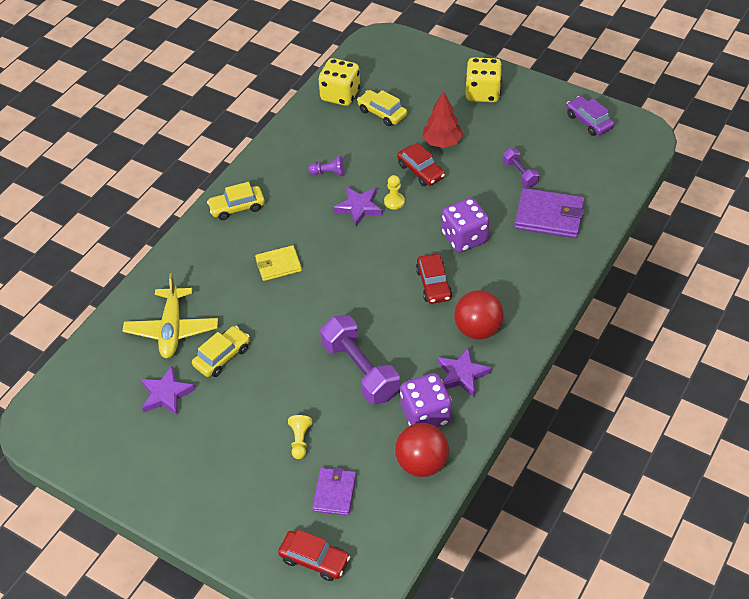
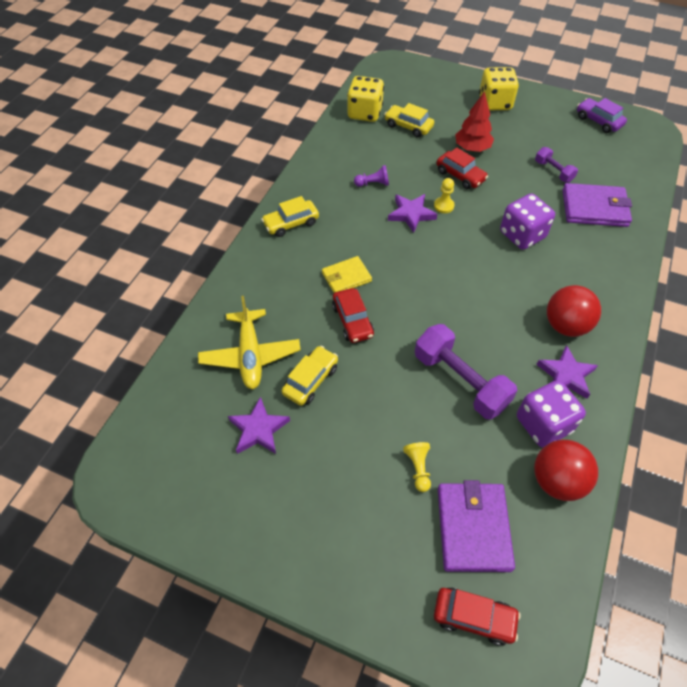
camera: 10 degrees left, 5 degrees up
(334, 493) = (473, 528): purple wallet -> purple wallet, size x1.60
(433, 284) = (507, 283): red car -> red car (352, 321)

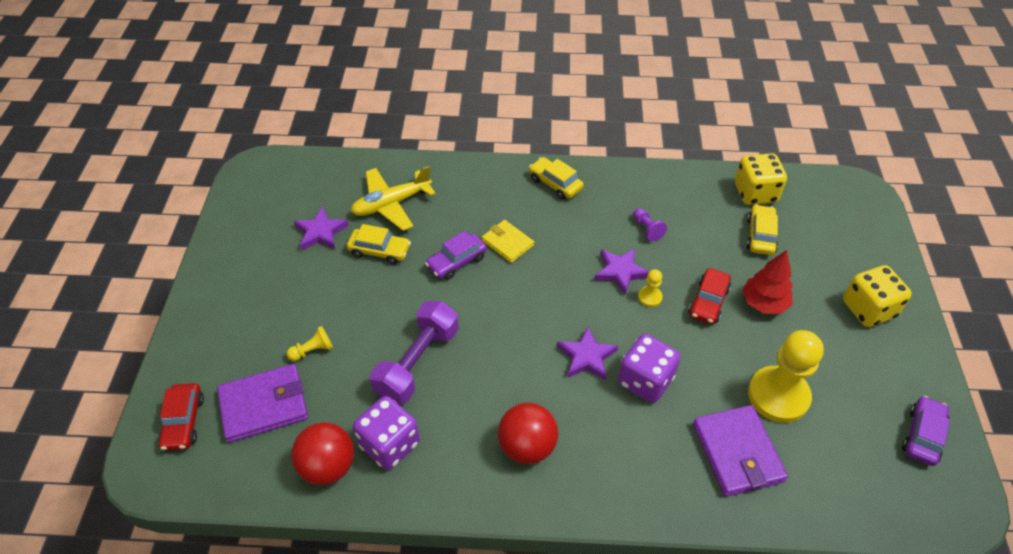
camera: 70 degrees right, 5 degrees down
(352, 321) = (456, 262): red car -> purple car
(553, 171) = (778, 396): purple dumbbell -> yellow pawn
(566, 375) = (458, 457): purple star -> purple star (586, 357)

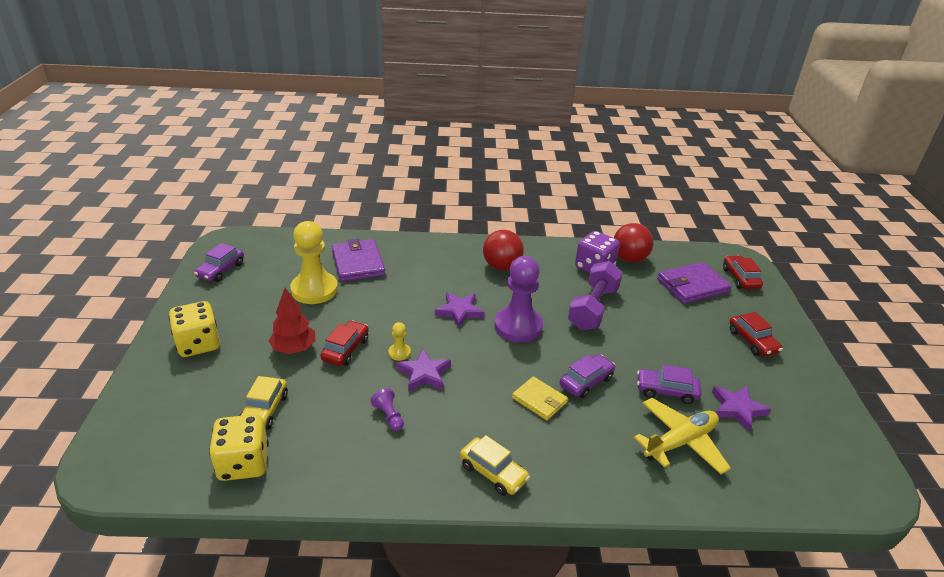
camera: 175 degrees right, 15 degrees down
(248, 310) = (752, 341): none -> red car
(313, 350) = (679, 315): yellow pawn -> none
(380, 251) = (666, 391): yellow car -> purple car
(516, 334) = (518, 326): none -> purple pawn
(645, 380) = (414, 298): purple dice -> none

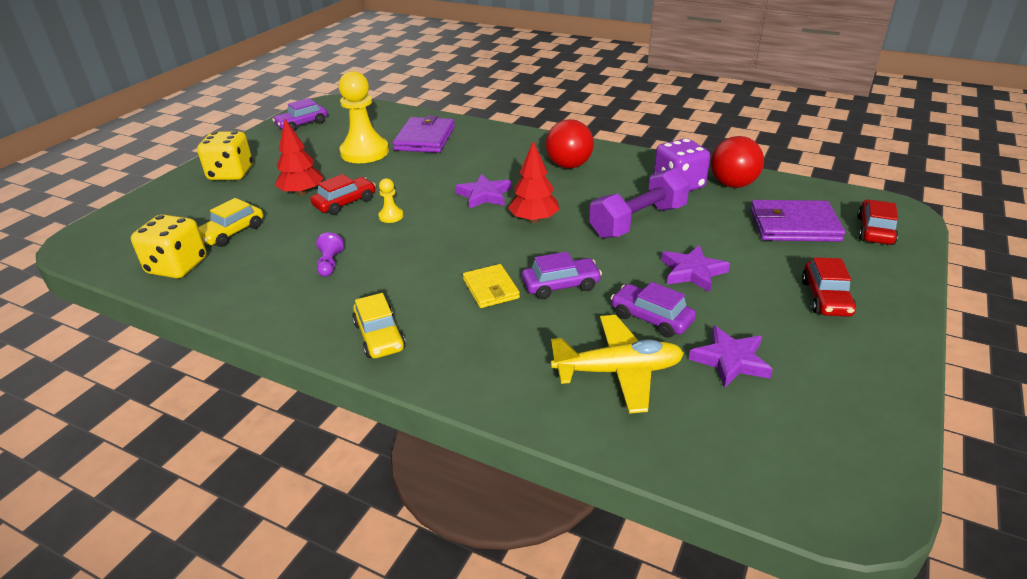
camera: 30 degrees right, 0 degrees up
(424, 374) = (397, 238): purple star -> purple star (692, 272)
(518, 326) = (534, 220): purple pawn -> red tree

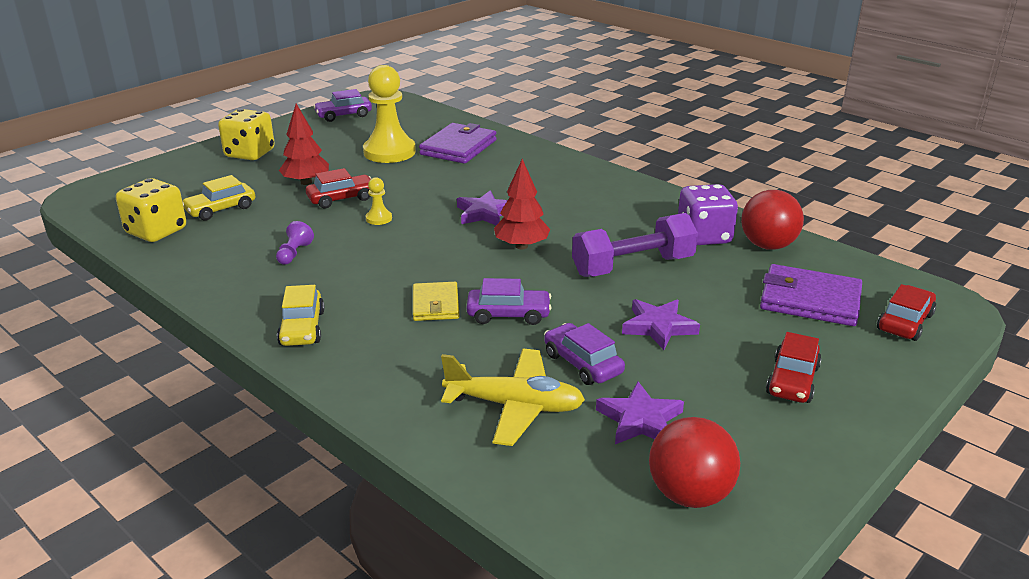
camera: 15 degrees right, 5 degrees down
(569, 165) = (594, 197): red ball -> red ball (689, 494)

